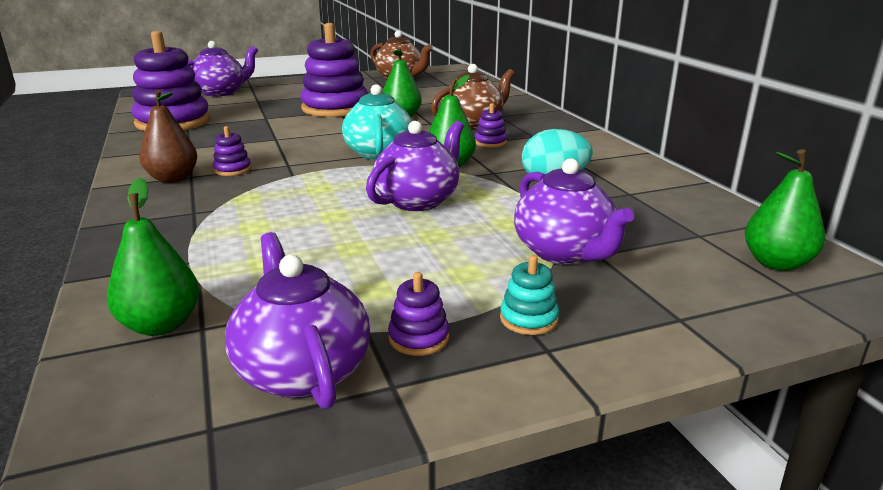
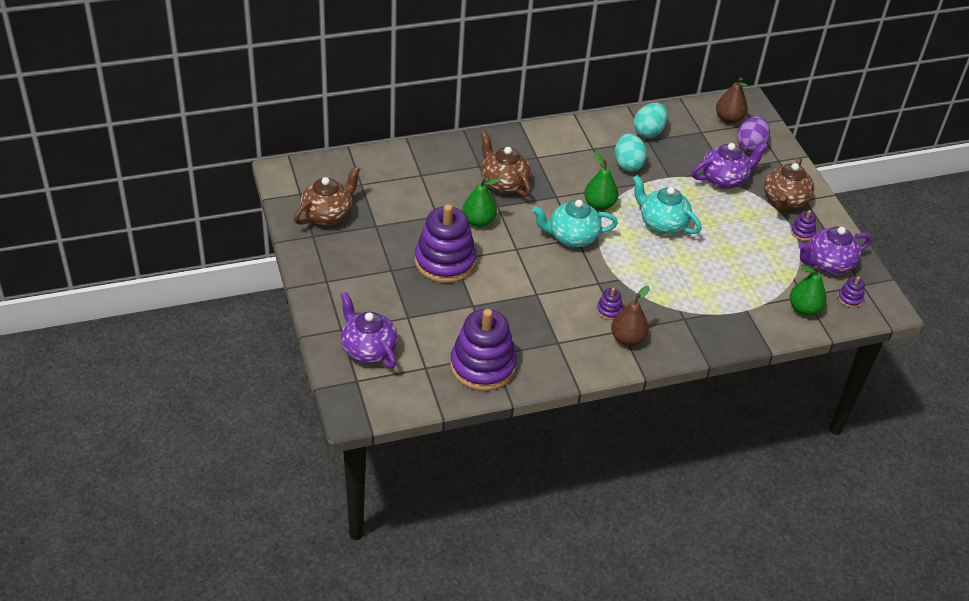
camera: 90 degrees left, 20 degrees up
(418, 201) = (662, 223): purple teapot -> turquoise teapot
(490, 142) = (551, 180): purple stacking toy -> purple stacking toy (850, 298)
(528, 319) = (784, 201): turquoise stacking toy -> brown teapot
(652, 194) = (648, 132): none -> turquoise egg
(703, 284) = (750, 146): none -> purple egg
(776, 263) = (729, 119): green pear -> brown pear

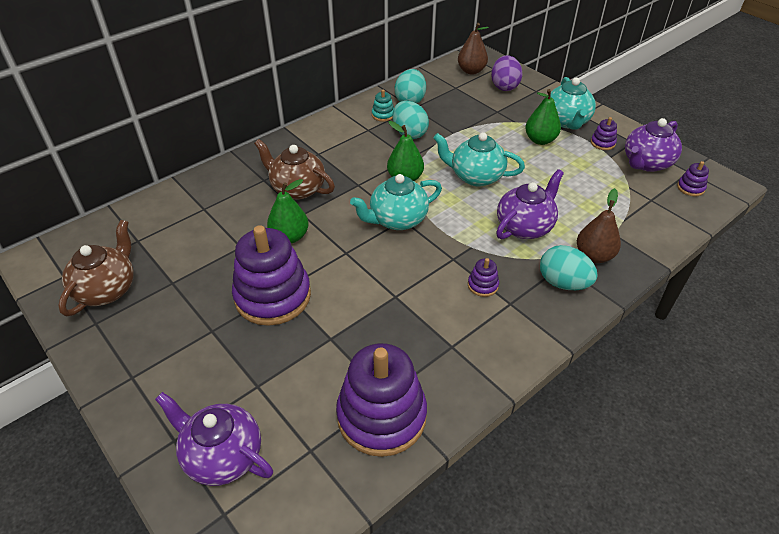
camera: 20 degrees left, 0 degrees up
(614, 138) = (383, 115): none -> turquoise stacking toy
(627, 338) = (522, 310): brown pear -> brown pear (594, 256)
(674, 331) = (563, 283): none -> turquoise egg
(724, 179) = (503, 120): purple teapot -> purple teapot (525, 227)
(784, 201) = (566, 121): brown teapot -> turquoise teapot
(804, 309) = (661, 212): green pear -> green pear (540, 140)

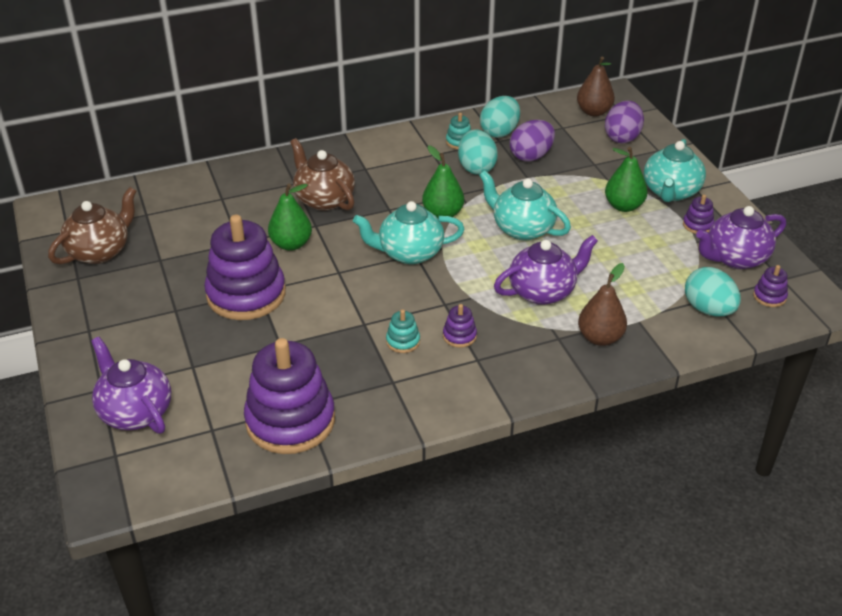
camera: 20 degrees right, 5 degrees down
(438, 304) = (403, 341): none -> turquoise stacking toy
(446, 115) = (531, 156): none -> purple egg
(563, 283) = (547, 355): turquoise egg -> turquoise egg (708, 309)

